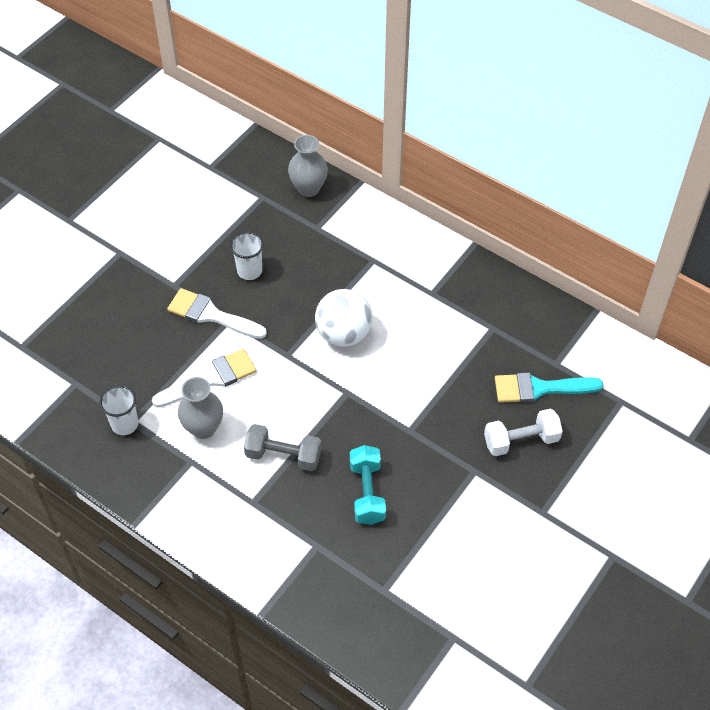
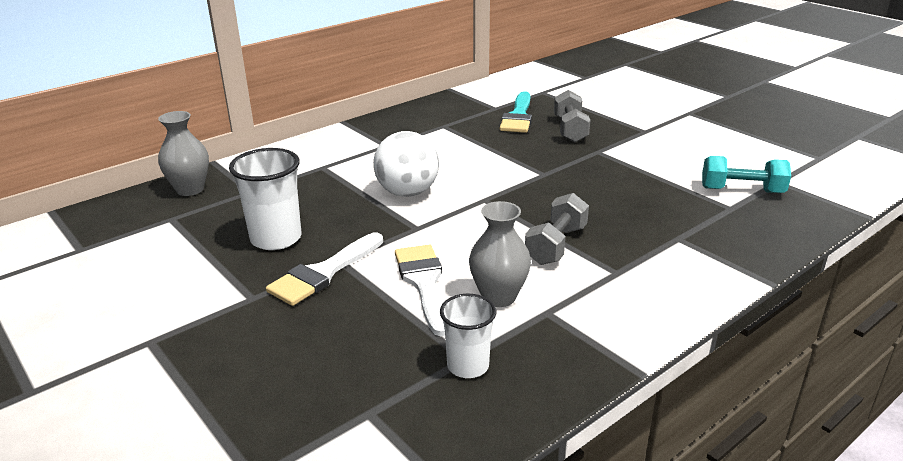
camera: 75 degrees left, 25 degrees down
(249, 271) = (276, 238): white cup -> white cup, size x1.55
(367, 492) = (614, 203): turquoise dumbbell -> turquoise dumbbell (742, 190)
(521, 440) = (570, 129): white dumbbell -> grey dumbbell

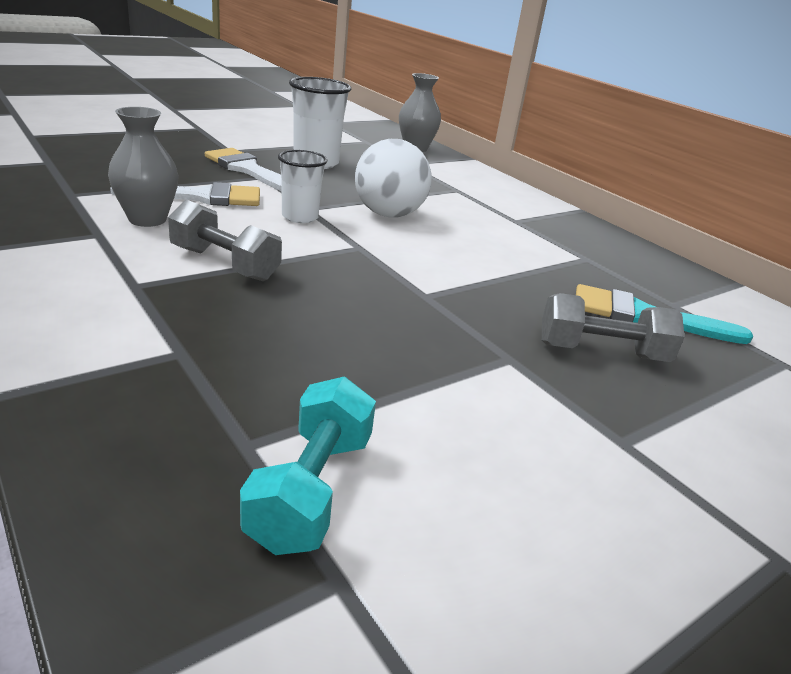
camera: 90 degrees right, 0 degrees up
(468, 366) = (59, 193): white cup -> white cup (300, 217)

